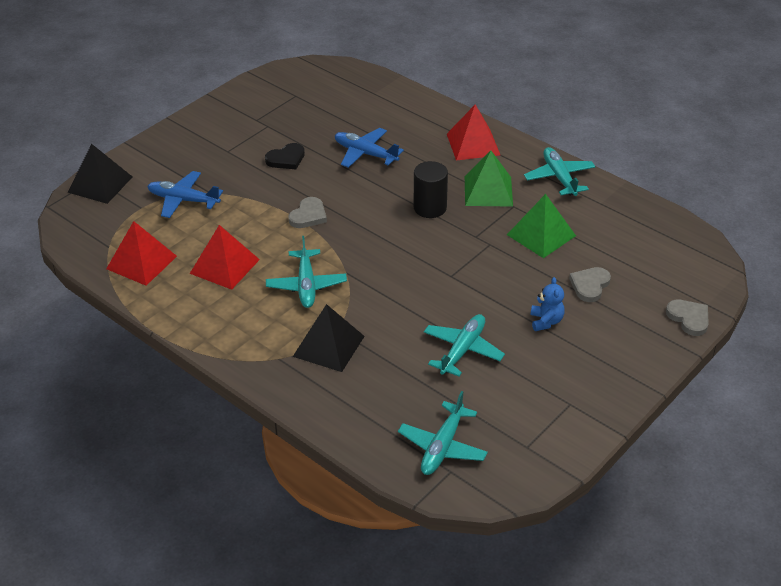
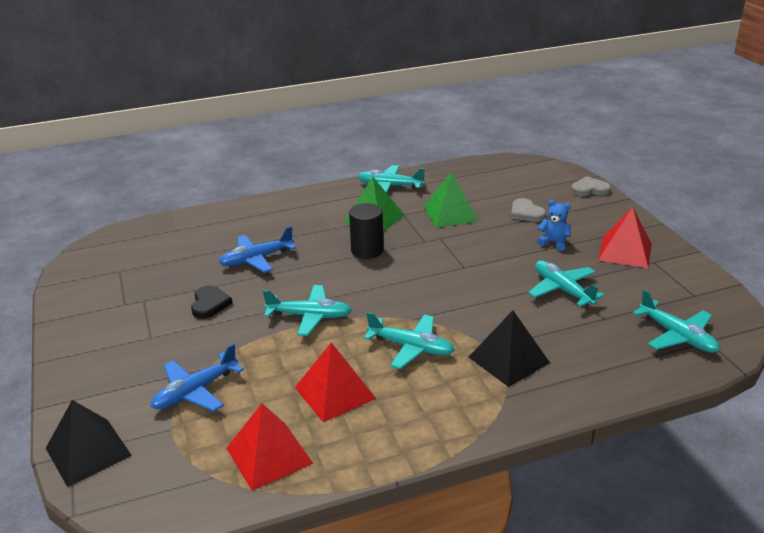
camera: 60 degrees left, 10 degrees down
(308, 215) = (310, 316): grey heart -> turquoise plane
(473, 144) = (307, 207): red pyramid -> red pyramid (625, 252)

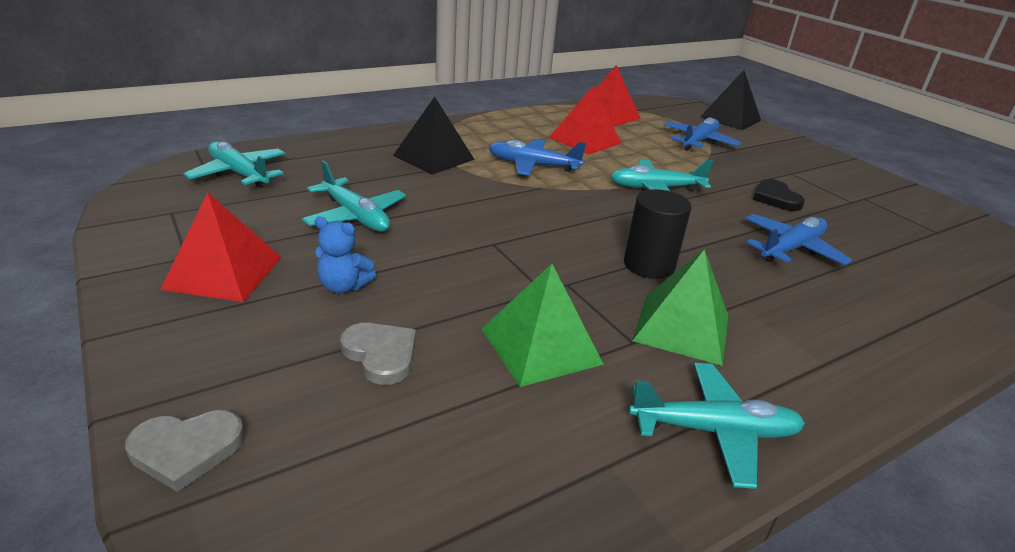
camera: 165 degrees right, 0 degrees up
(411, 347) = (532, 165): turquoise plane -> blue plane

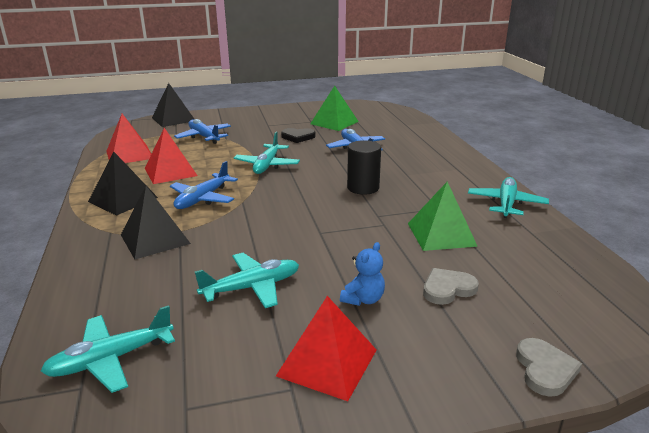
camera: 70 degrees left, 5 degrees down
(504, 131) = (123, 199): none -> black pyramid
(681, 328) = (427, 193): green pyramid -> green pyramid (334, 122)

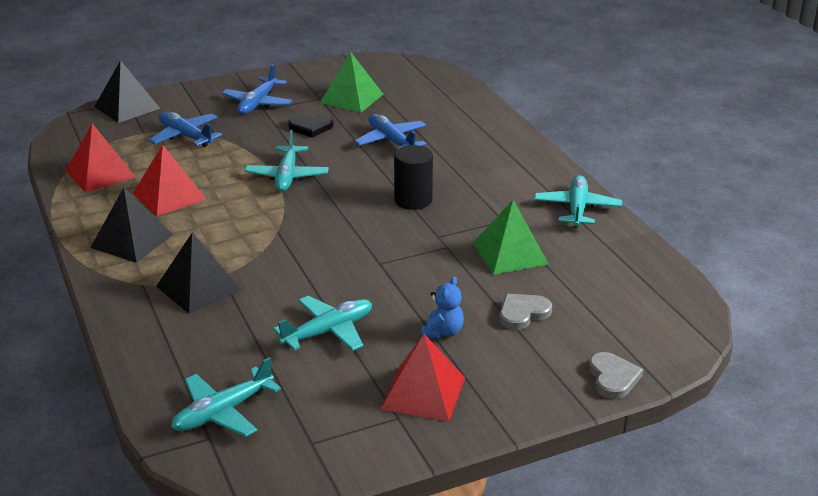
camera: 10 degrees left, 5 degrees up
(202, 199) = (228, 232): blue plane -> blue plane (258, 103)

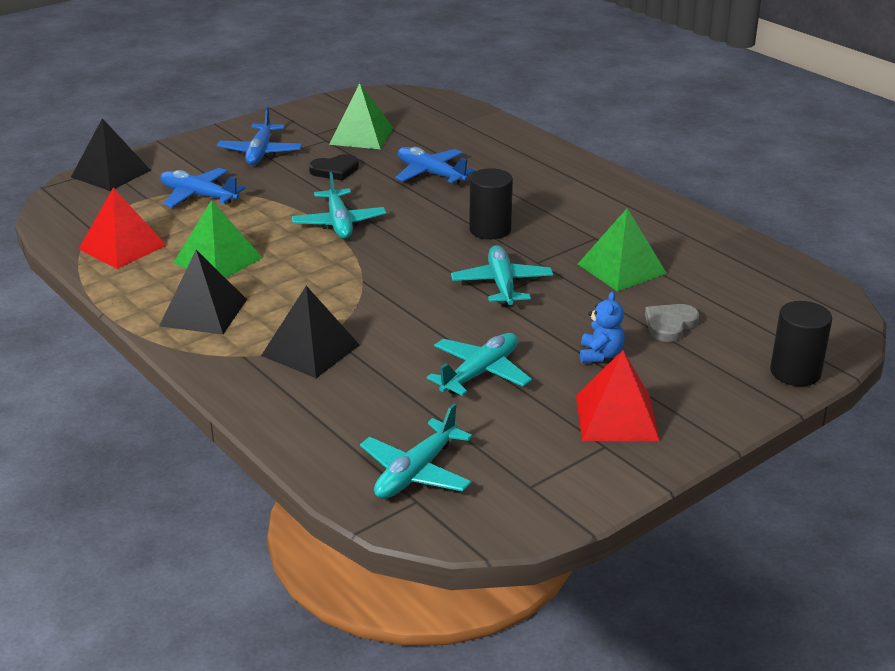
camera: 15 degrees left, 0 degrees up
(169, 196) = (218, 260): red pyramid -> green pyramid
(577, 208) = (662, 216): turquoise plane -> turquoise plane (502, 284)
(613, 378) = (795, 372): grey heart -> black cylinder

